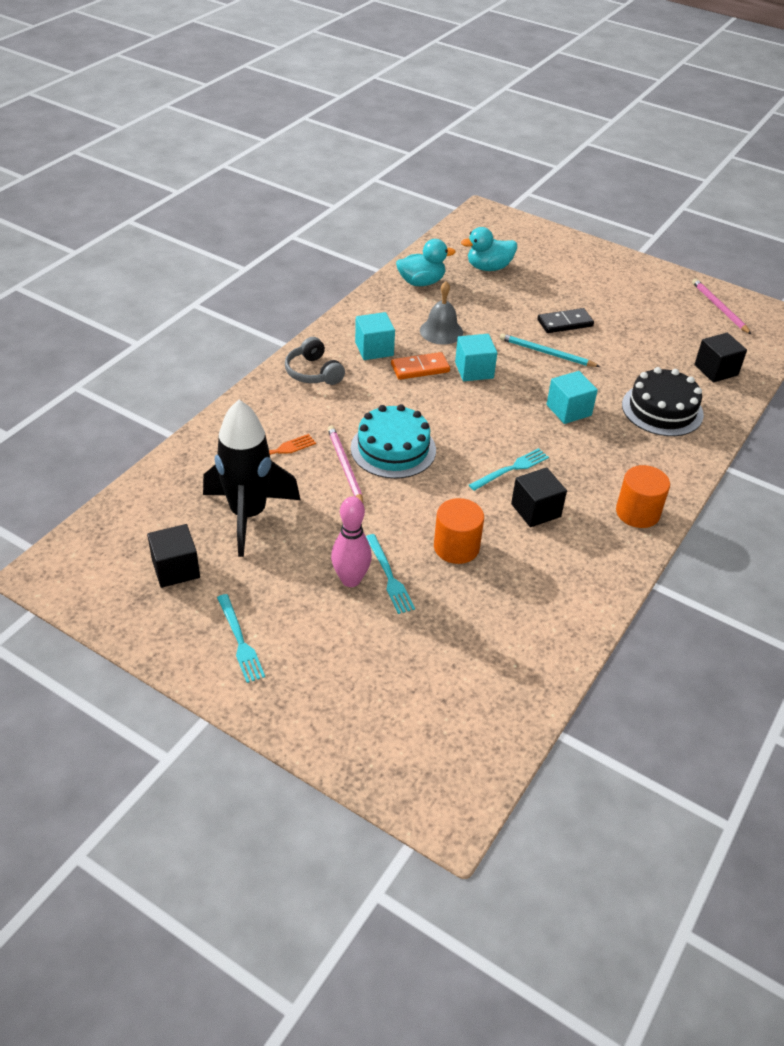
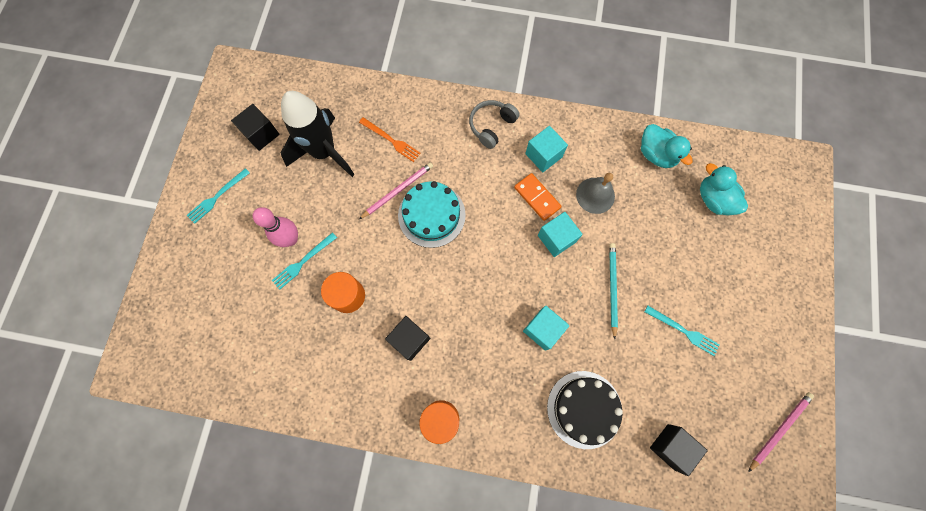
camera: 70 degrees right, 30 degrees up
(511, 469) = (448, 307): turquoise fork -> turquoise fork (683, 331)
(565, 323) = (666, 291): black domino -> none

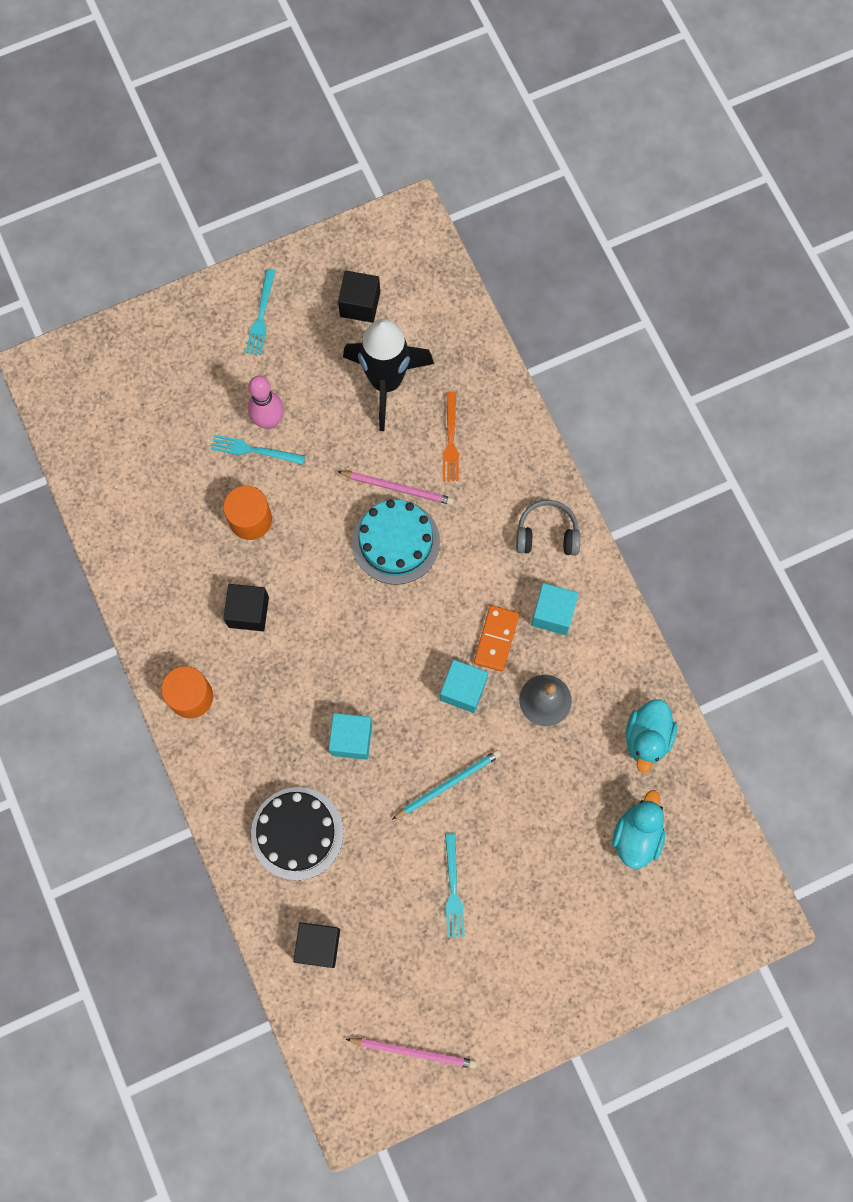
camera: 55 degrees right, 0 degrees up
(217, 197) = (261, 315): turquoise fork -> turquoise fork turned 90 degrees counterclockwise

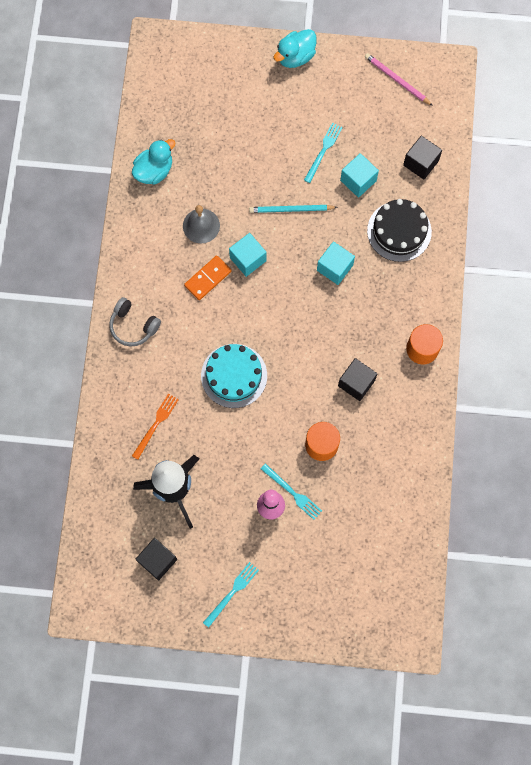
camera: 150 degrees left, 0 degrees up
(398, 488) = (211, 411): pink pencil -> none
(553, 613) = (162, 274): turquoise cube -> turquoise cube (358, 180)
(636, 835) = (197, 122): turquoise duck -> turquoise duck (295, 57)

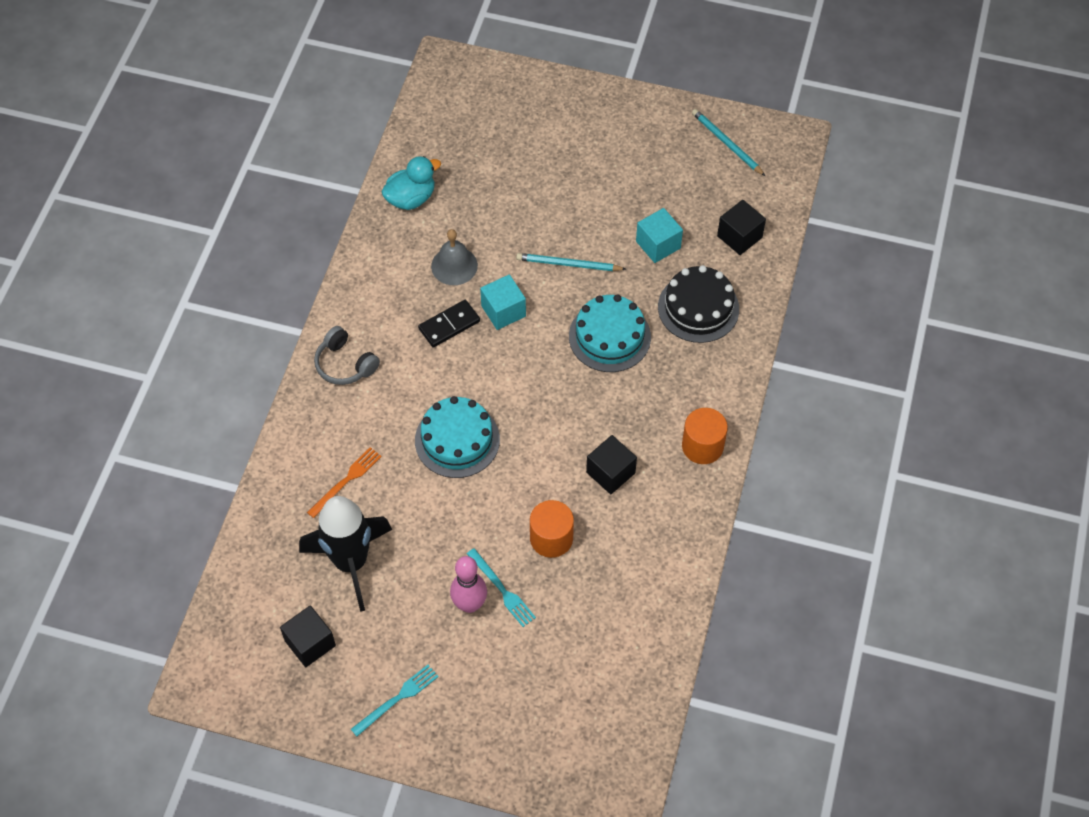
camera: 10 degrees right, 15 degrees down
(208, 278) = (449, 325): orange domino -> black domino
(295, 57) = (608, 102): turquoise duck -> none
(323, 151) = (621, 206): turquoise fork -> none
(335, 268) = (609, 336): turquoise cube -> turquoise cake
(397, 80) = (726, 143): pink pencil -> turquoise pencil

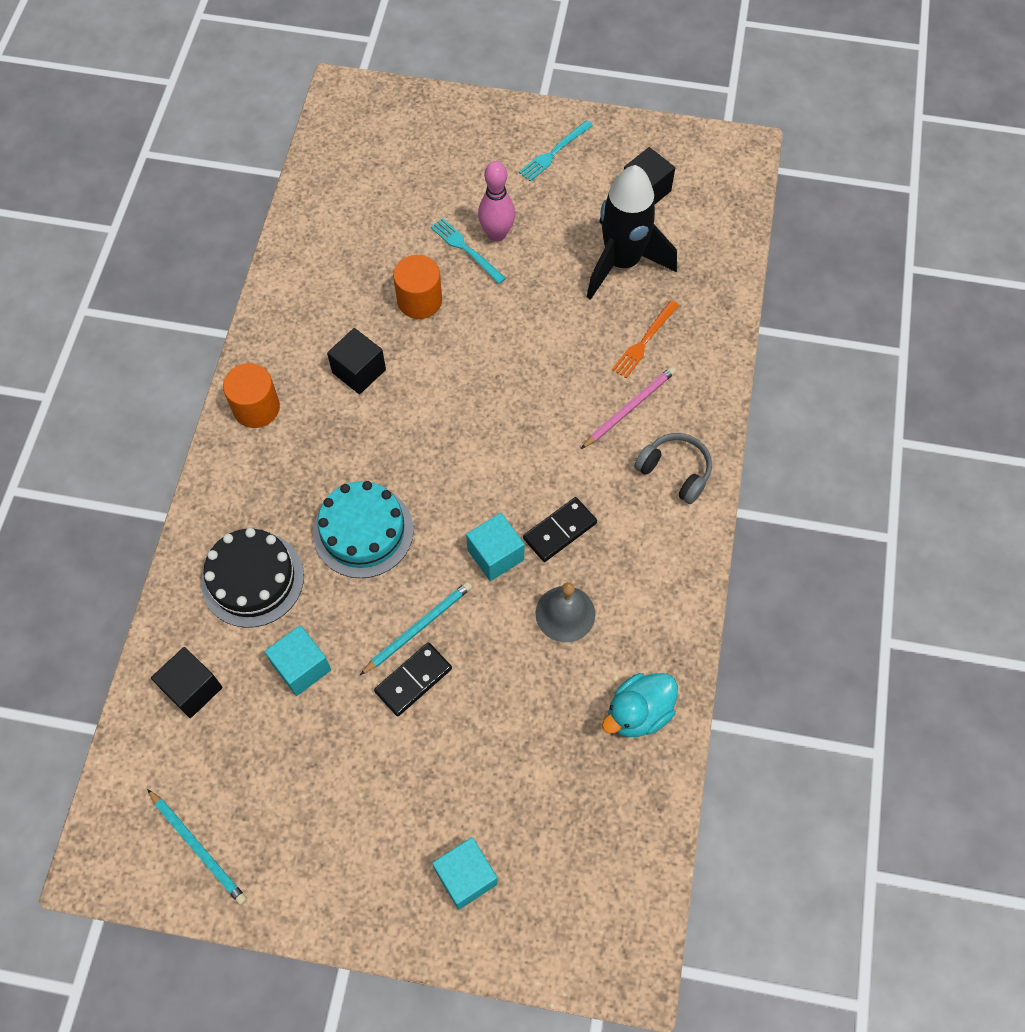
camera: 175 degrees right, 5 degrees up
(372, 420) = (629, 408): none -> pink pencil
(457, 440) = (531, 394): turquoise cake -> none
(545, 116) = (466, 877): none -> turquoise cube
(568, 264) = (418, 628): turquoise pencil -> turquoise pencil turned 45 degrees counterclockwise
(574, 230) = (413, 680): none -> black domino

